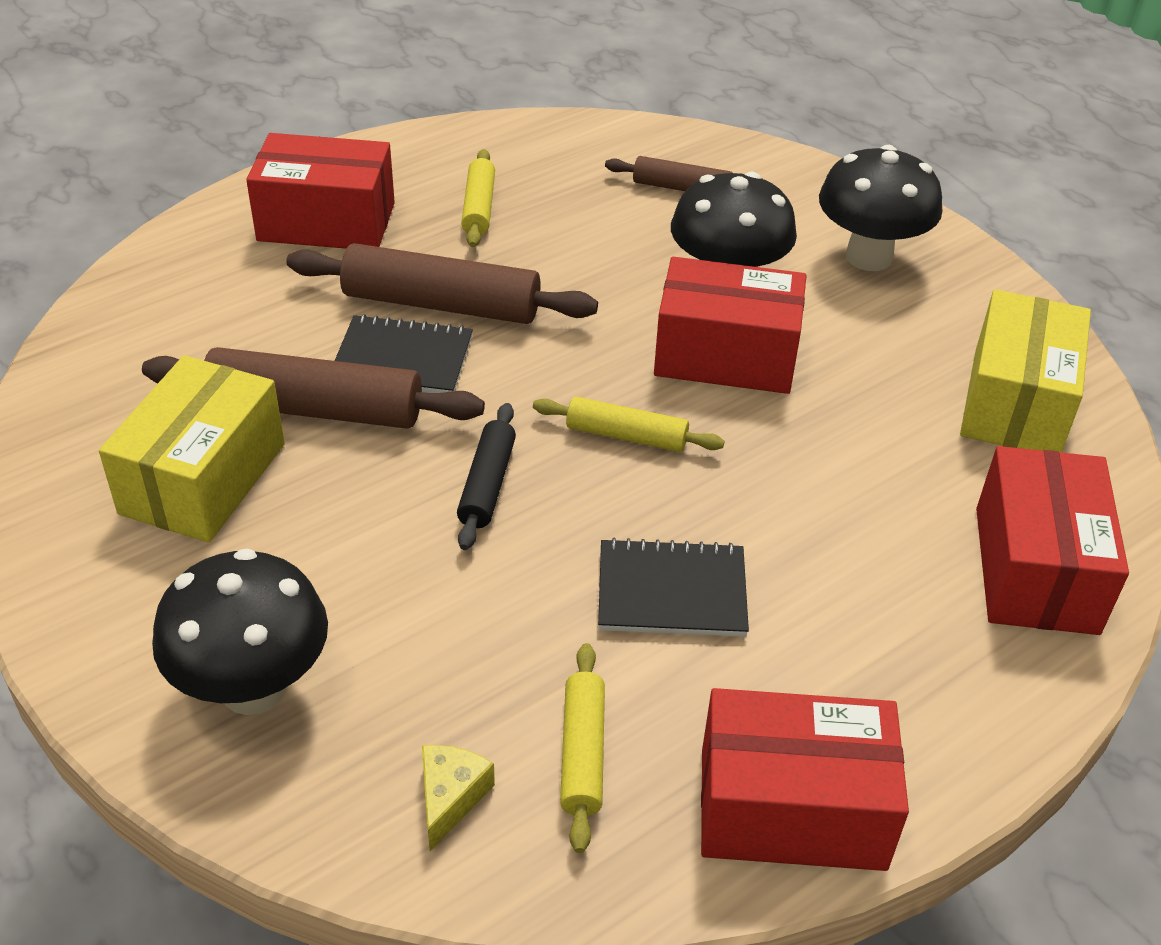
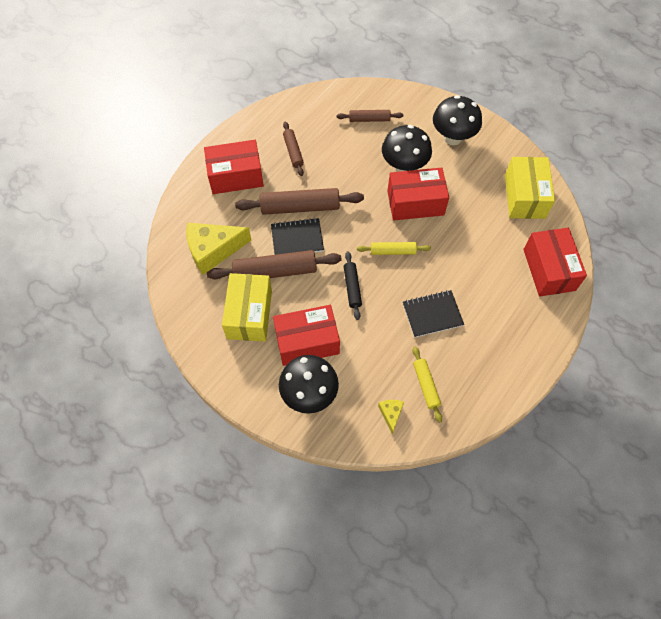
camera: 15 degrees left, 20 degrees up
(195, 338) = (213, 250): none -> yellow cheese
(479, 207) = (293, 152): yellow rolling pin -> brown rolling pin
(792, 809) = (497, 385): red box -> red box (307, 342)

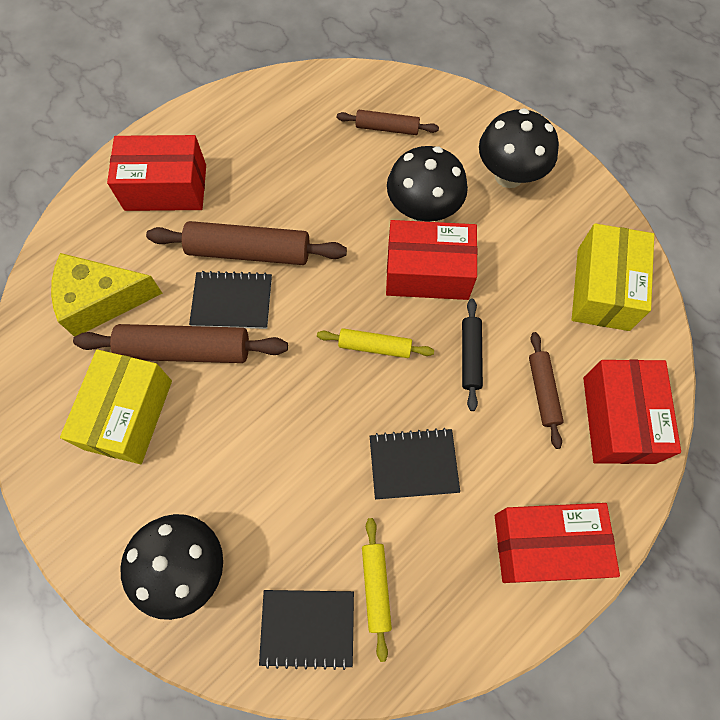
camera: 10 degrees right, 5 degrees up
(293, 152) = (260, 162): brown rolling pin -> brown rolling pin (543, 391)
(307, 342) = (205, 476): red box -> red box (545, 546)
(352, 287) = (297, 397): black rolling pin -> black rolling pin (470, 356)
(391, 414) = (307, 627): yellow cheese -> black notebook

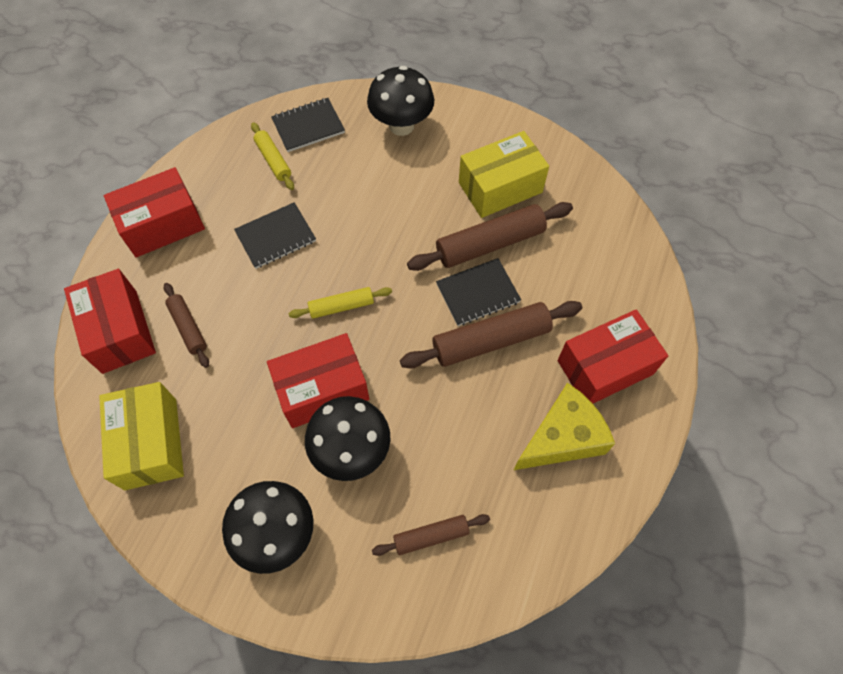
camera: 155 degrees right, 5 degrees down
(101, 300) = (581, 251): yellow cheese -> yellow cheese (562, 437)
(128, 414) = (500, 187): yellow box -> yellow box turned 75 degrees clockwise
(470, 356) = (258, 331): black rolling pin -> none

